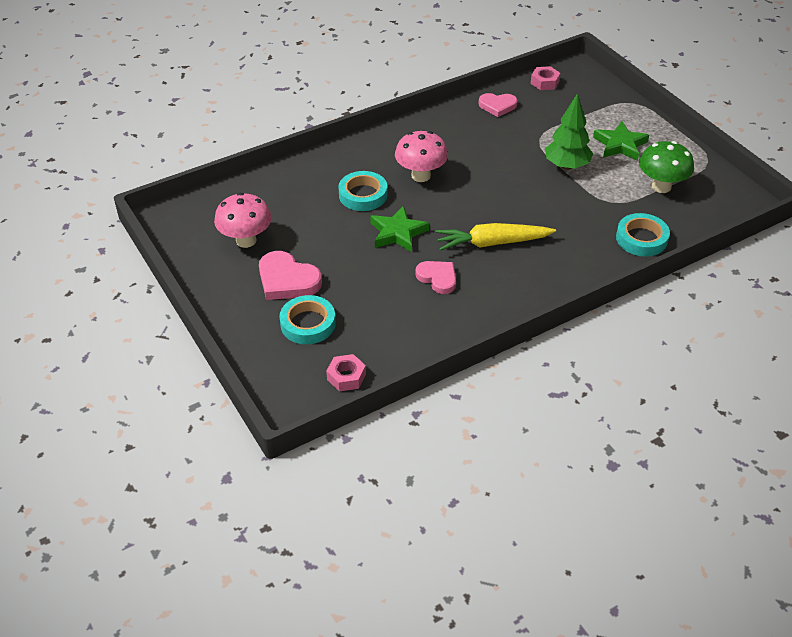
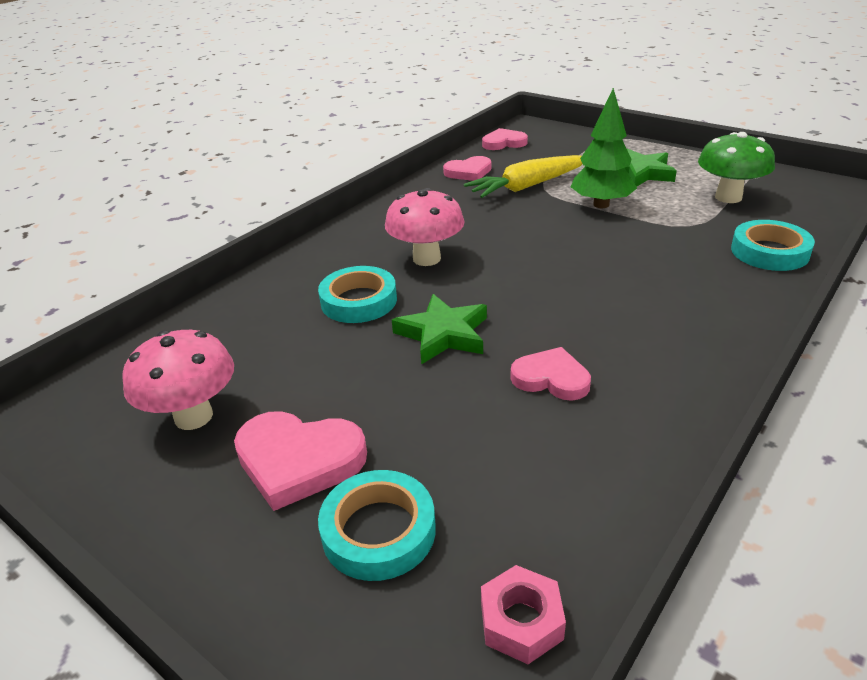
camera: 20 degrees left, 10 degrees down
(492, 243) = (589, 309): yellow carrot -> yellow carrot (527, 186)
(544, 82) = (504, 143): pink nut -> pink heart

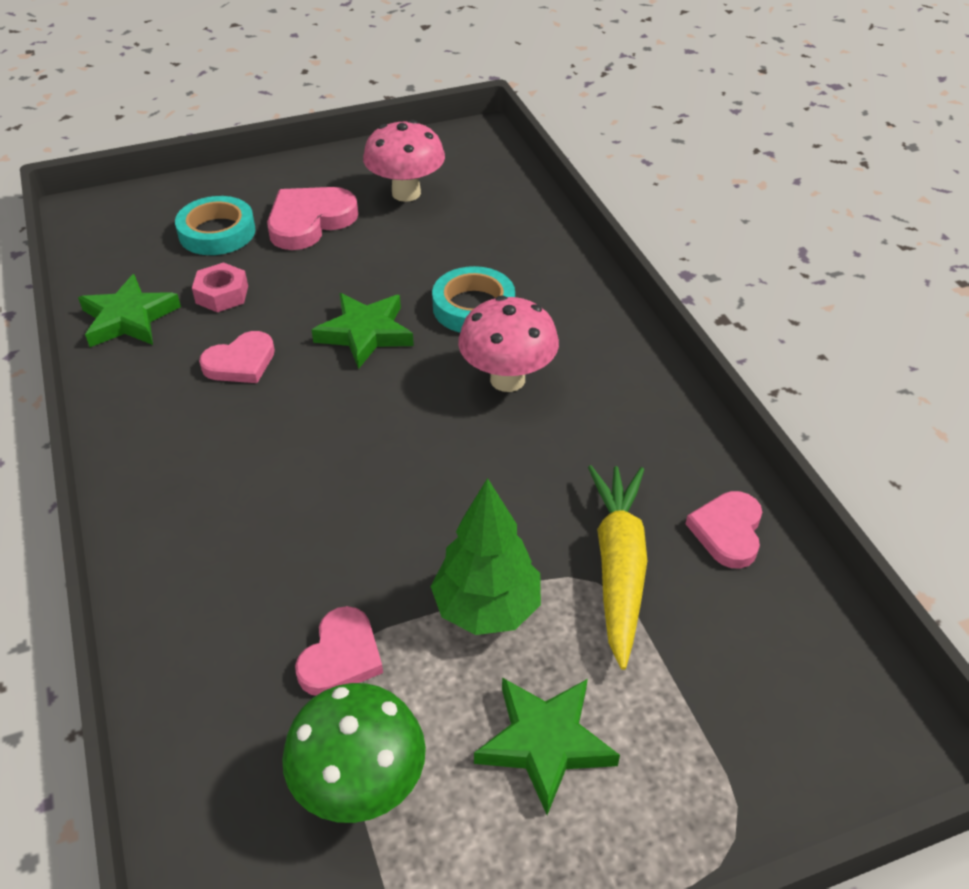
camera: 120 degrees right, 10 degrees up
(504, 143) = (830, 646): pink heart -> pink heart (341, 656)
(521, 621) = (103, 255): pink nut -> pink nut (222, 294)
(589, 496) = (129, 318): none -> green star
(769, 252) = (203, 682): turquoise tape -> none

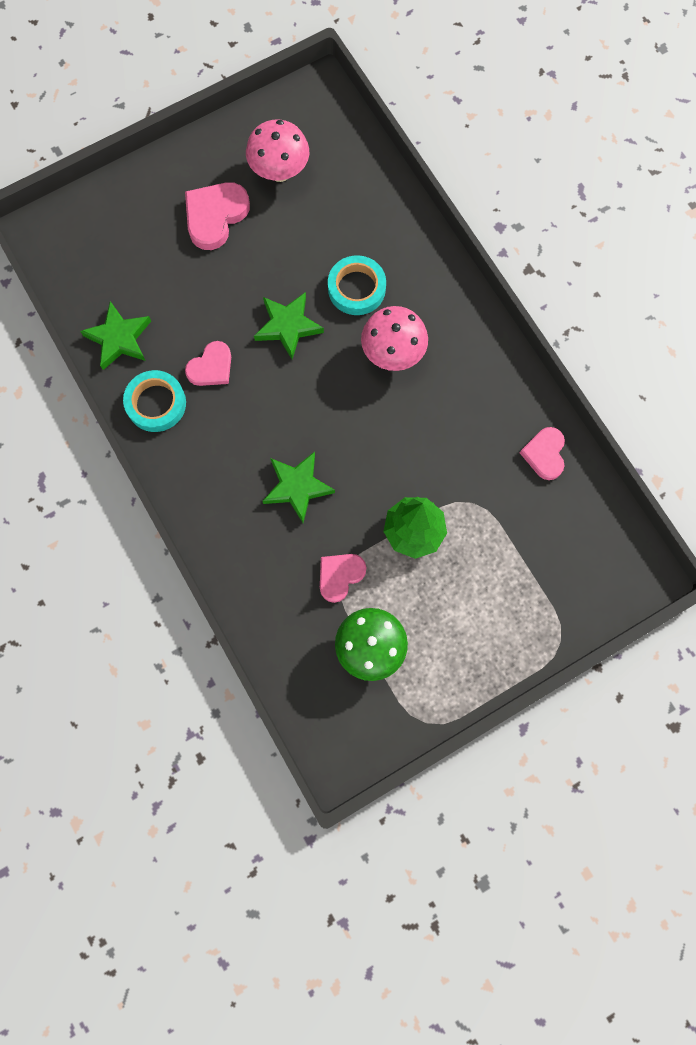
camera: 10 degrees left, 30 degrees up
(217, 232) = (149, 239): turquoise tape -> turquoise tape (156, 403)
(222, 294) = (176, 304): pink nut -> none
(341, 656) = (340, 576): pink heart -> pink heart turned 150 degrees counterclockwise
(545, 743) = (460, 607): green star -> green star (297, 487)
(618, 567) = (484, 490): yellow carrot -> none

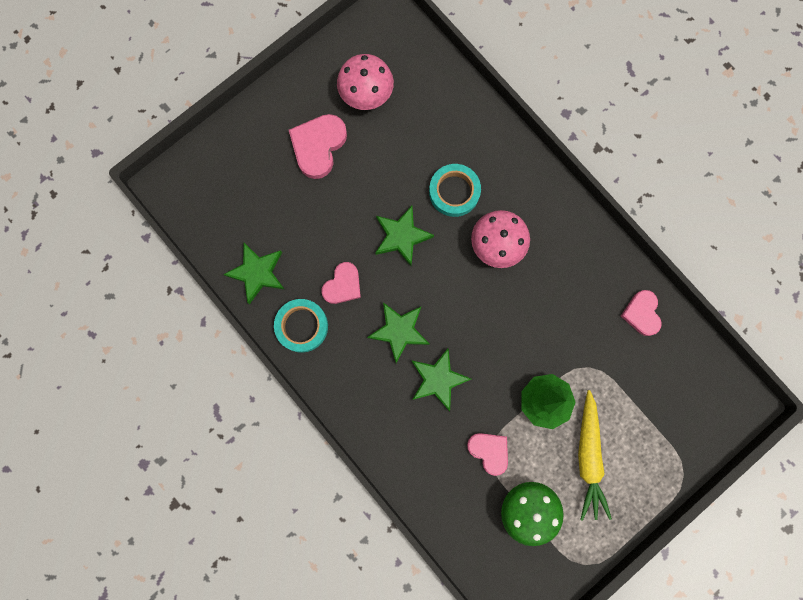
camera: 10 degrees left, 5 degrees up
(264, 427) = (399, 331): none -> green star
(340, 576) = (489, 451): pink heart -> pink heart turned 105 degrees clockwise
(453, 602) = (588, 457): none -> yellow carrot

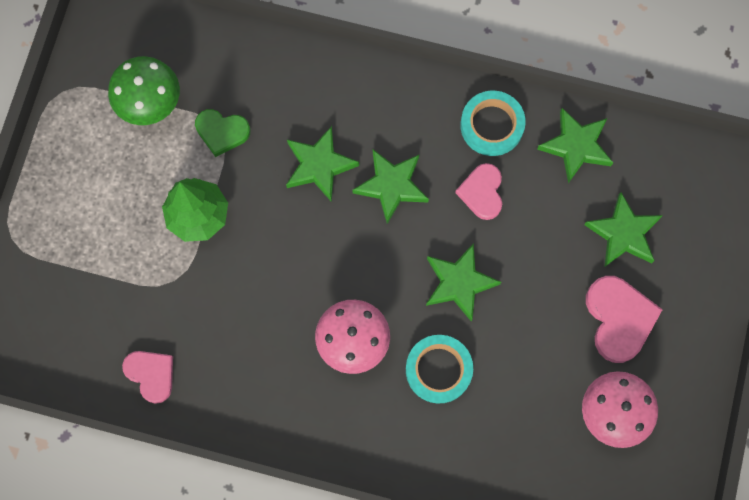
camera: 145 degrees right, 5 degrees down
(273, 196) = (623, 233): none -> green star
(489, 451) = (222, 132): pink heart -> green heart
(588, 457) = (119, 191): yellow carrot -> none

